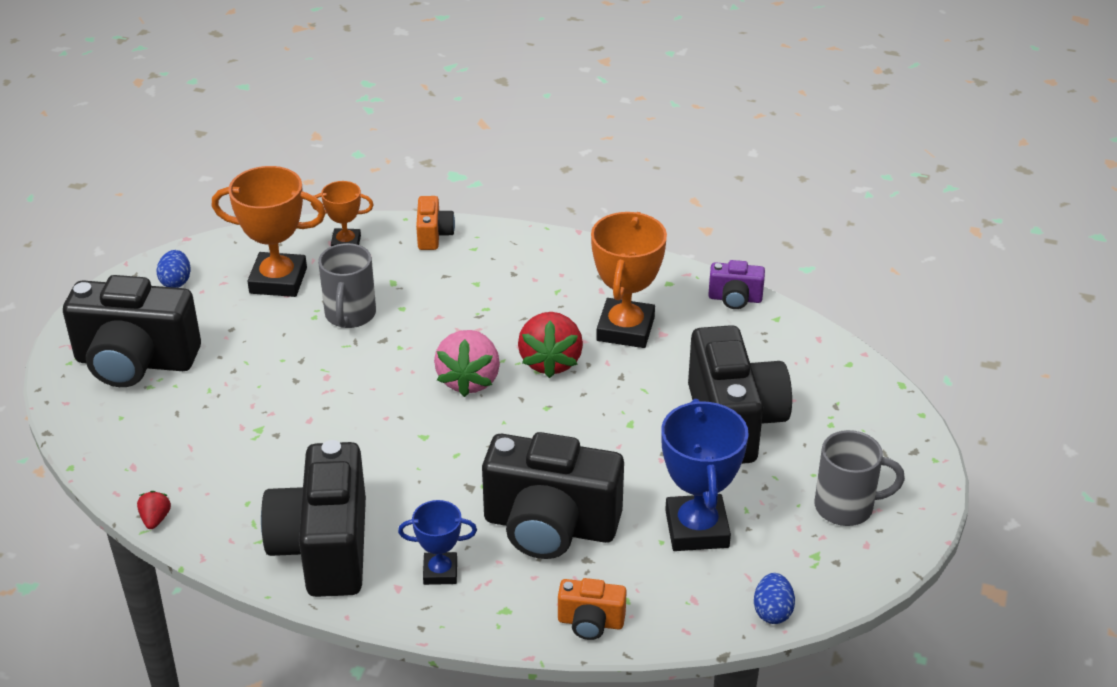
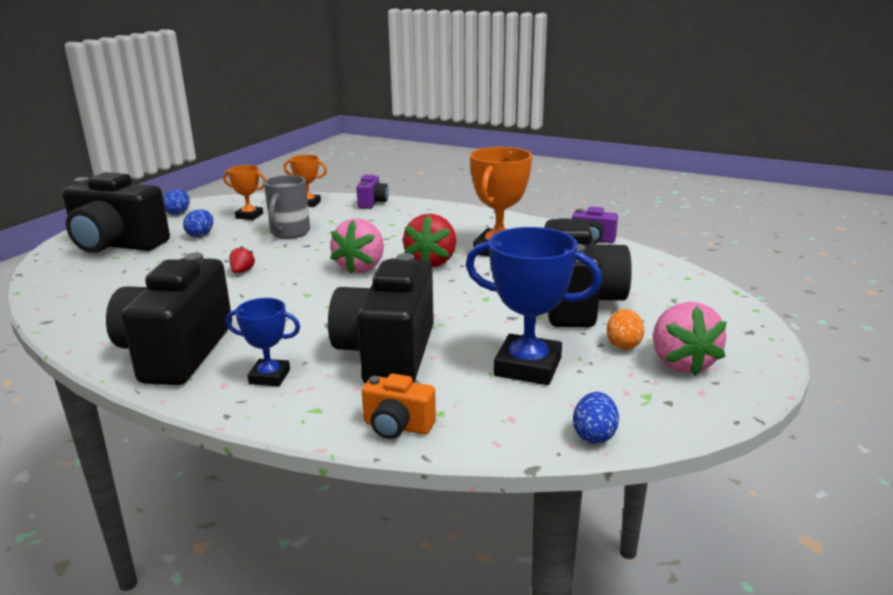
camera: 10 degrees right, 15 degrees down
(155, 519) = (52, 325): red strawberry -> red strawberry (242, 271)
(235, 330) = (200, 235): none -> blue egg
(278, 280) = (249, 216): orange trophy -> orange trophy, size x0.57
(433, 235) = (372, 203): orange camera -> purple camera
(550, 526) = (388, 354): black camera -> black camera turned 75 degrees clockwise
(697, 529) = (528, 367): blue trophy -> blue trophy turned 75 degrees counterclockwise
(788, 485) = (623, 344): none -> orange egg
(846, 507) = (681, 363): grey mug -> pink strawberry

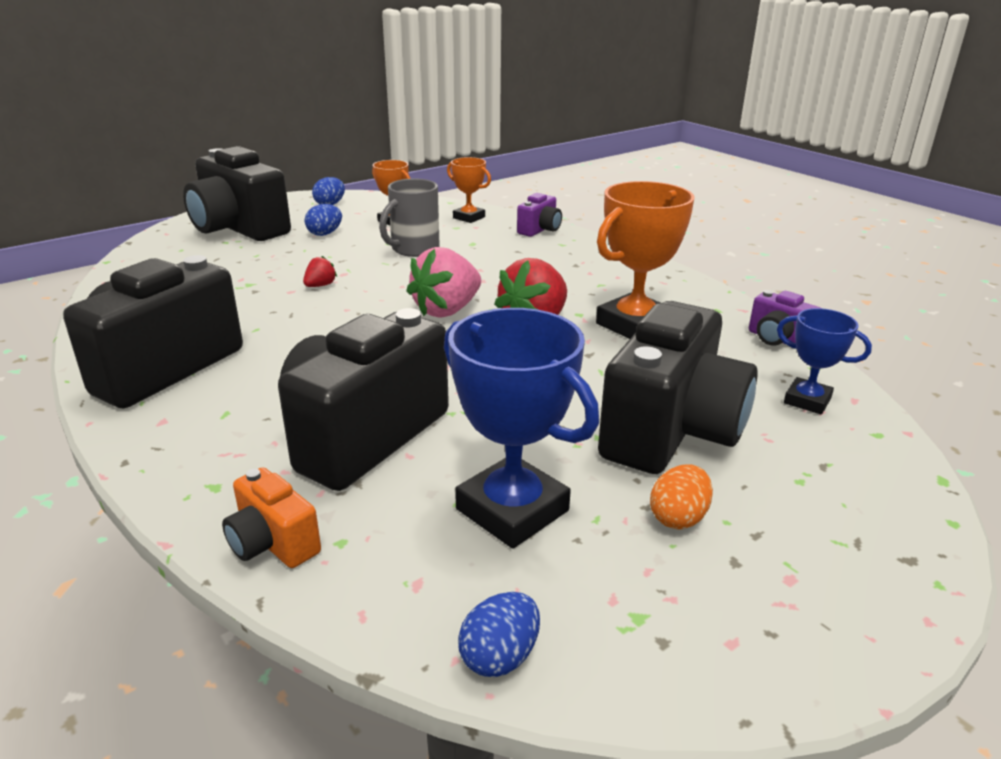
camera: 25 degrees right, 5 degrees up
(269, 377) = (213, 426): blue trophy -> blue trophy (807, 400)
(681, 363) = (742, 579): pink strawberry -> none

